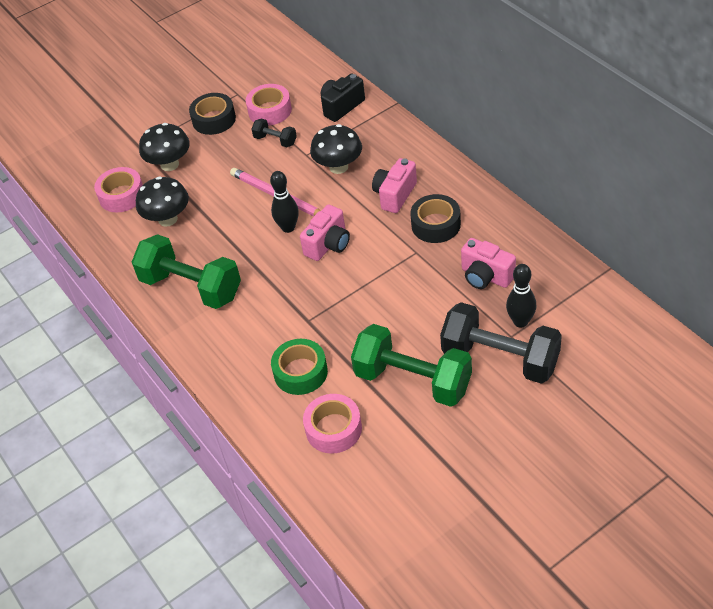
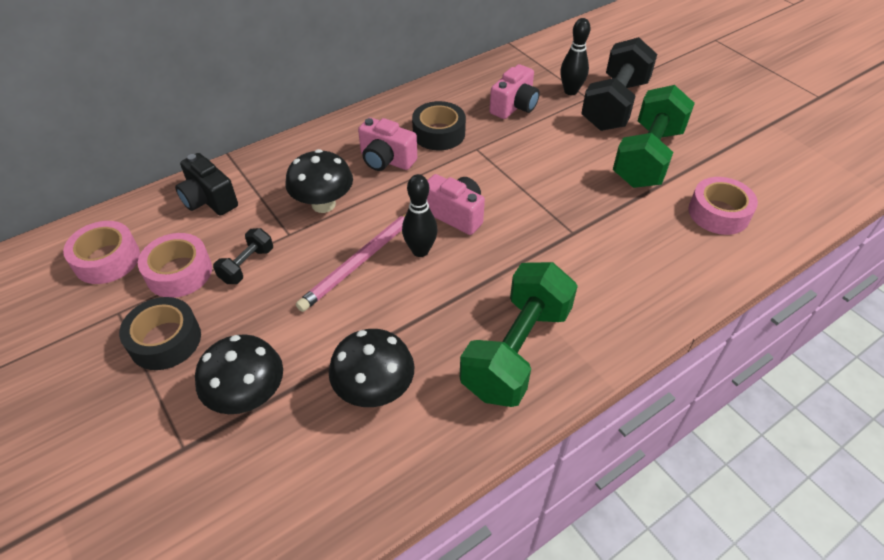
camera: 95 degrees left, 0 degrees up
(122, 195) = (301, 465): pink tape -> pink tape (107, 259)
(300, 372) = (648, 238): green tape -> none

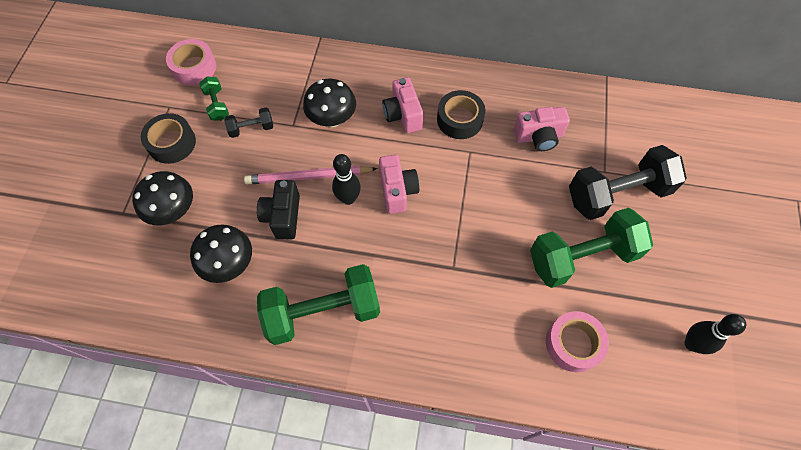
camera: 45 degrees right, 15 degrees up
(179, 272) = (217, 105): pink tape -> green dumbbell
(209, 200) = (277, 66): black camera -> black camera (283, 216)
(570, 91) = (598, 156): black bowling pin -> black bowling pin (692, 344)

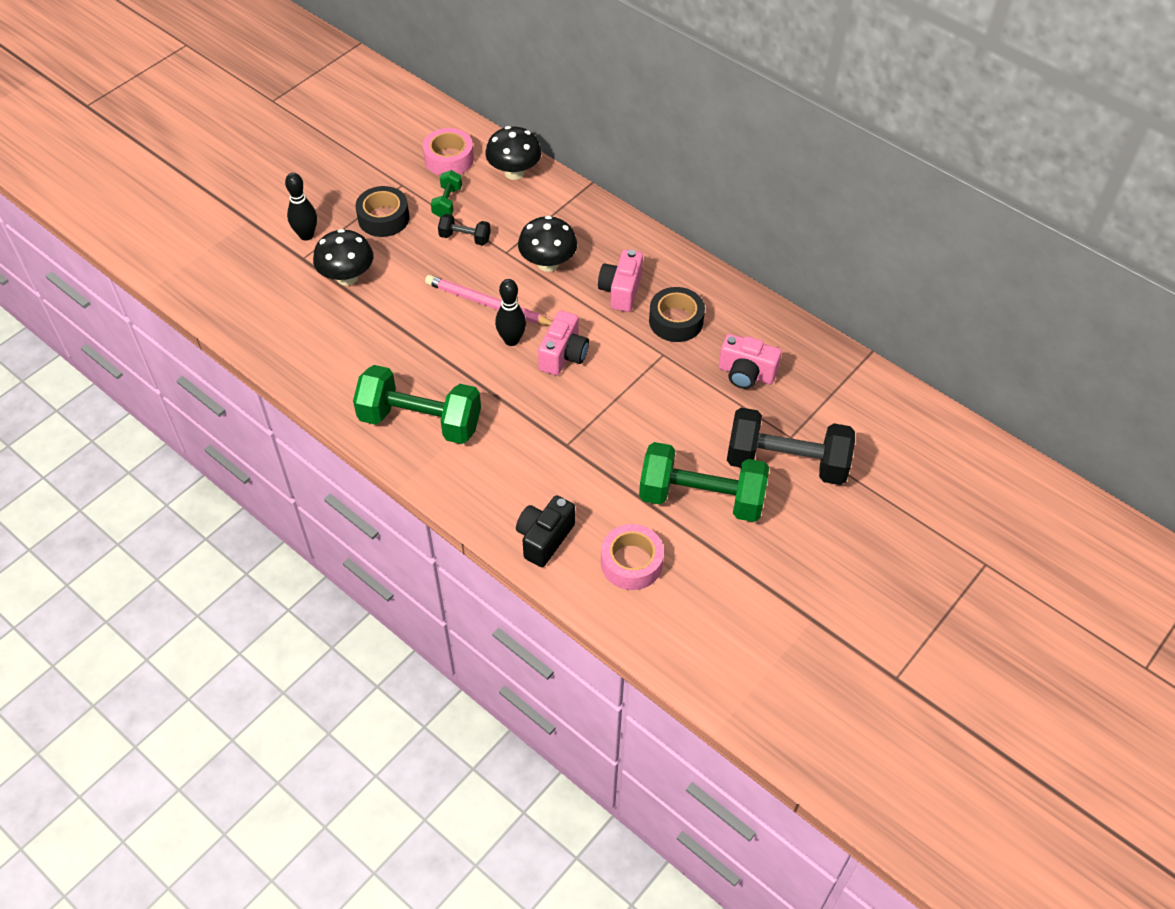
camera: 30 degrees right, 10 degrees down
(229, 264) = (366, 343): black mushroom -> black mushroom (514, 172)
(283, 216) = (440, 327): black camera -> black camera (544, 538)
(692, 344) = (750, 623): black bowling pin -> black bowling pin (306, 235)

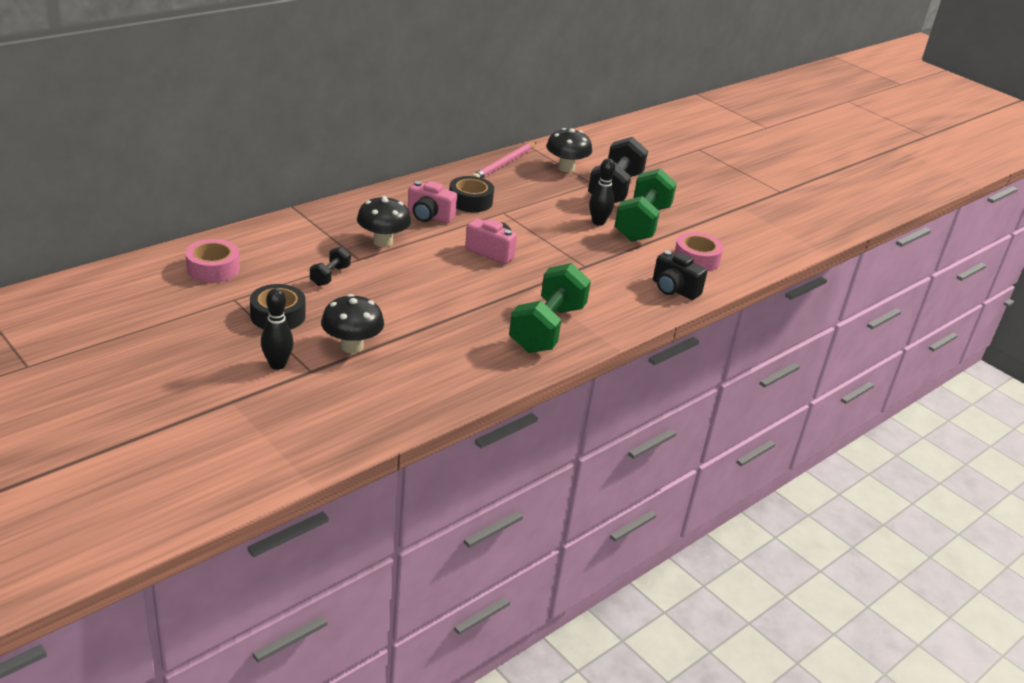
camera: 85 degrees left, 20 degrees down
(447, 202) = (276, 278): green dumbbell -> none
(488, 304) = (420, 277): pink pencil -> pink pencil (504, 164)
(511, 340) = (467, 272): black bowling pin -> black bowling pin (598, 222)
(514, 172) = (255, 239): black mushroom -> black mushroom (566, 168)
(746, 374) = (531, 186): pink camera -> none

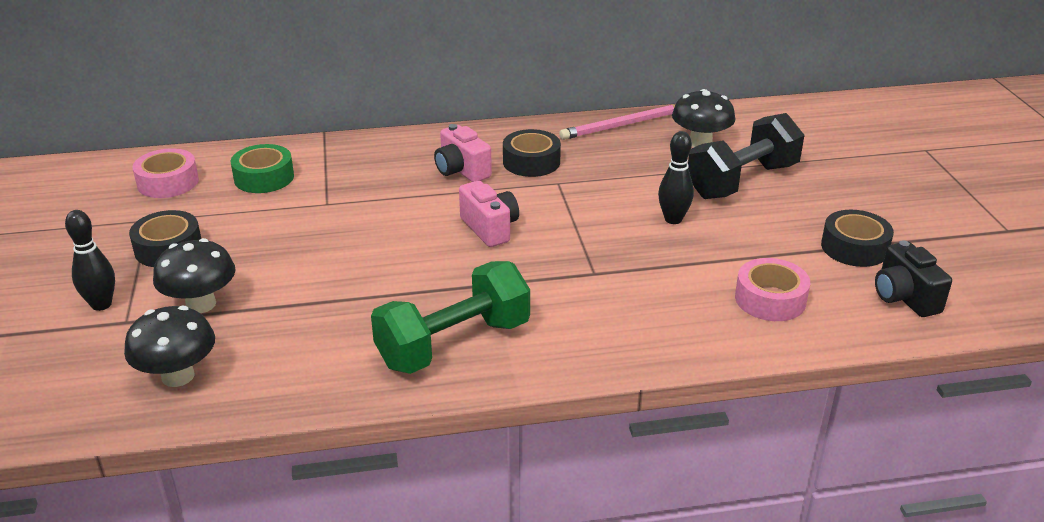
camera: 35 degrees right, 0 degrees up
(287, 250) = (264, 178): none -> green tape
(330, 276) = (273, 216): black dumbbell -> none
(383, 242) = (375, 189): black mushroom -> black mushroom (178, 376)
(642, 224) = (735, 233): green dumbbell -> none
(674, 289) = (691, 335): black camera -> black camera (904, 297)
(713, 218) = (854, 247): none -> black tape

